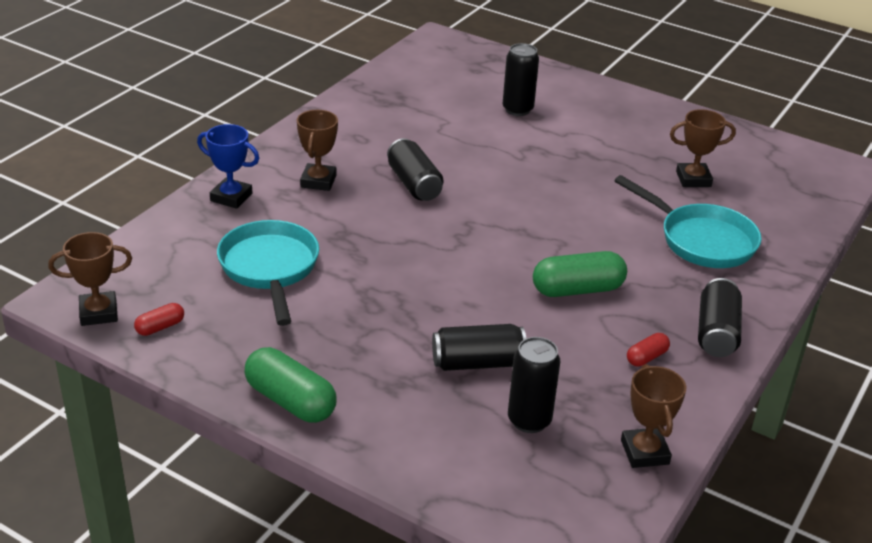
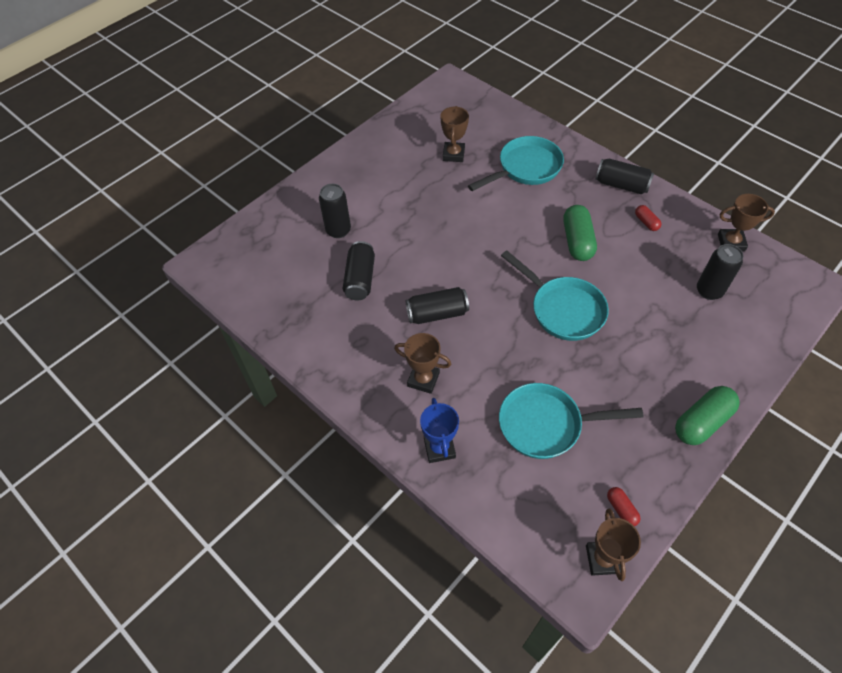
camera: 75 degrees left, 20 degrees up
(231, 197) = (439, 448): blue trophy -> blue trophy turned 45 degrees counterclockwise
(449, 279) = (563, 309): none -> turquoise pan
(477, 363) = (655, 308): black can -> black can (360, 279)

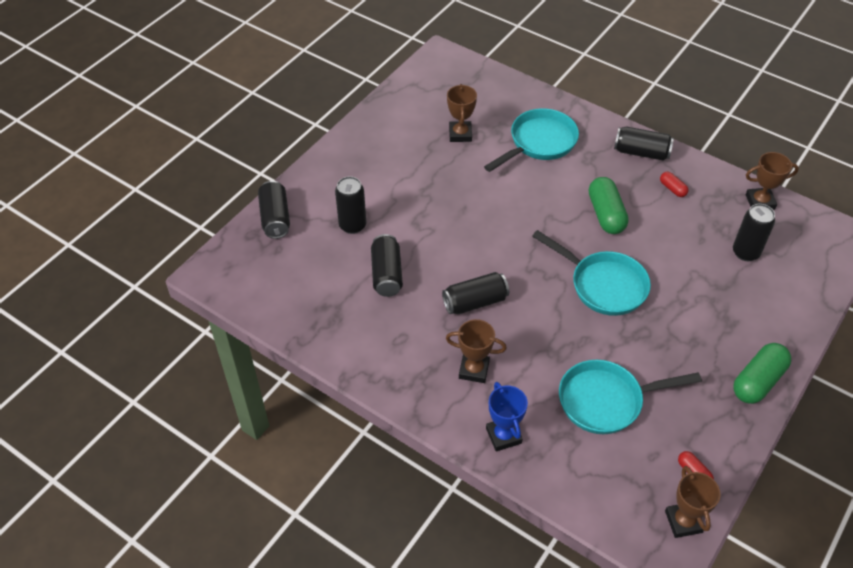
camera: 10 degrees left, 5 degrees down
(270, 217) = (275, 218): none -> black can

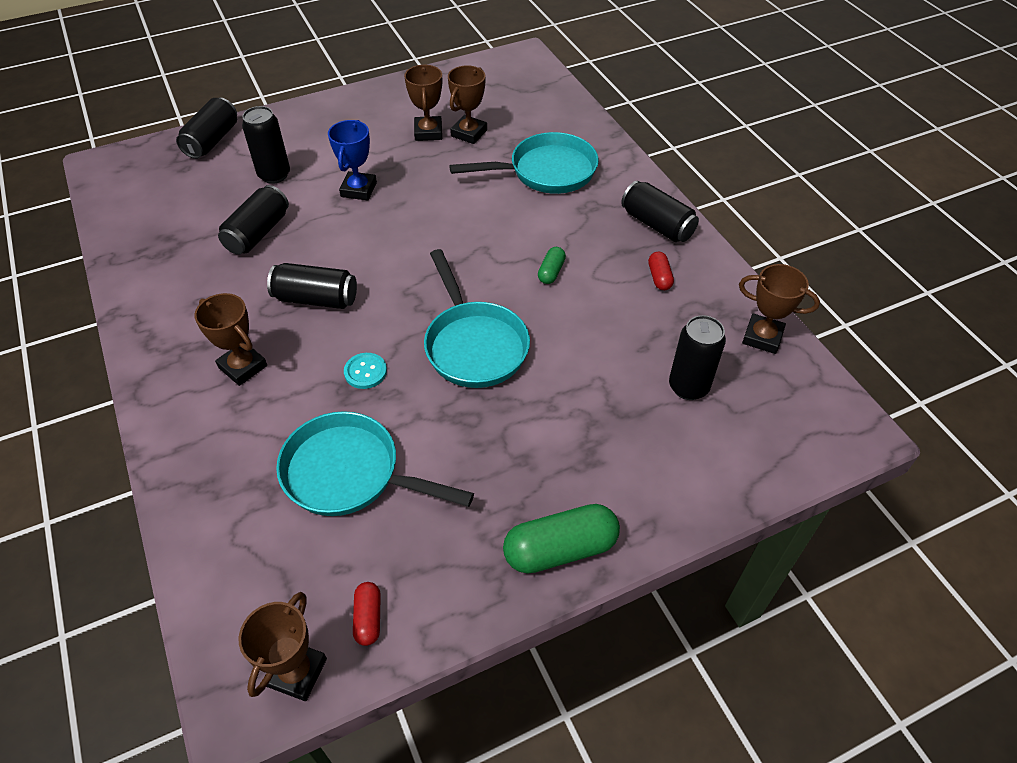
camera: 30 degrees right, 0 degrees up
(431, 145) = (428, 132): none -> brown trophy
(503, 436) = (200, 452): blue trophy -> blue trophy (358, 189)
(554, 334) = (365, 372): none -> turquoise button
(606, 214) = (551, 272): green capsule -> green capsule, size x0.51

